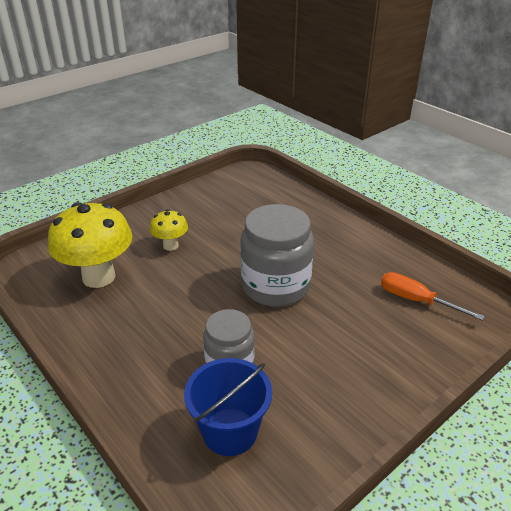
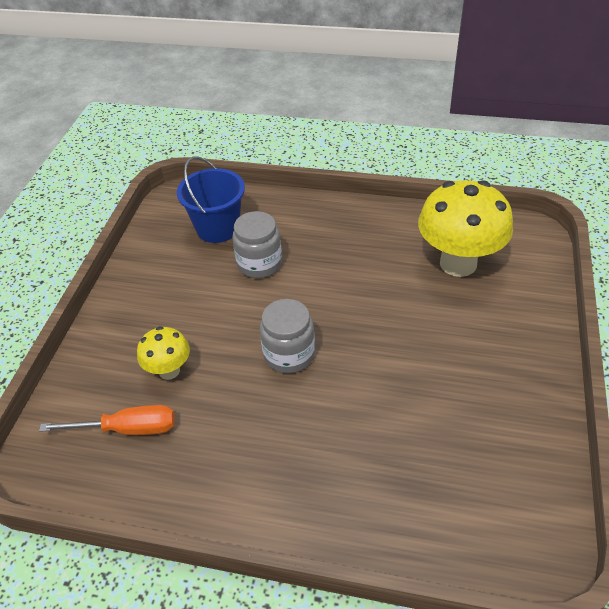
camera: 145 degrees right, 10 degrees up
(170, 246) = (448, 335): yellow mushroom -> yellow mushroom (169, 371)
(275, 286) = (289, 354): grey jar -> grey jar, size x0.61

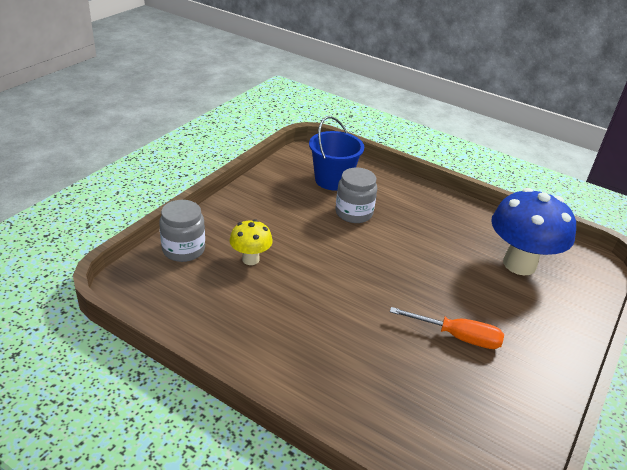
camera: 15 degrees right, 10 degrees down
(127, 429) = (202, 285): orange screwdriver -> orange screwdriver (457, 337)
(289, 354) = (348, 280): grey jar -> grey jar (183, 250)
(458, 263) = (519, 264): yellow mushroom -> blue mushroom

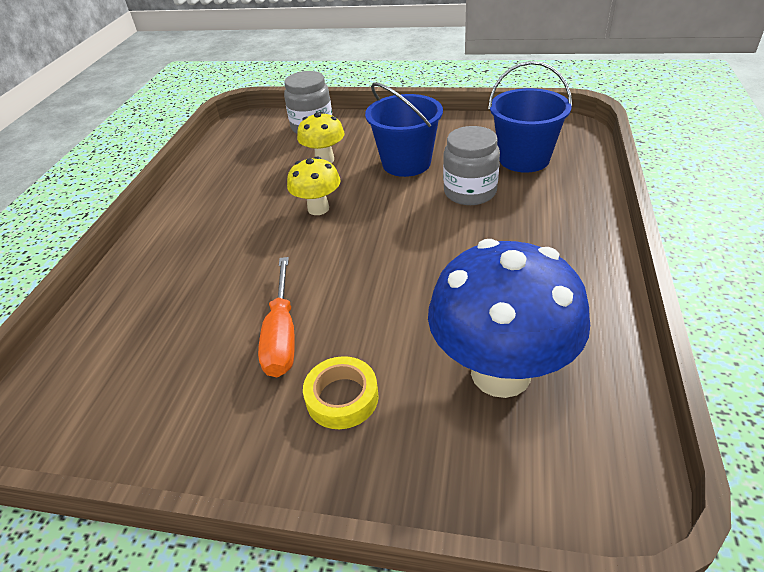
camera: 75 degrees right, 5 degrees up
(294, 224) = (406, 163): none -> blue bucket
(321, 282) = (318, 209): none -> yellow mushroom
(519, 325) = (342, 397): none -> yellow tape

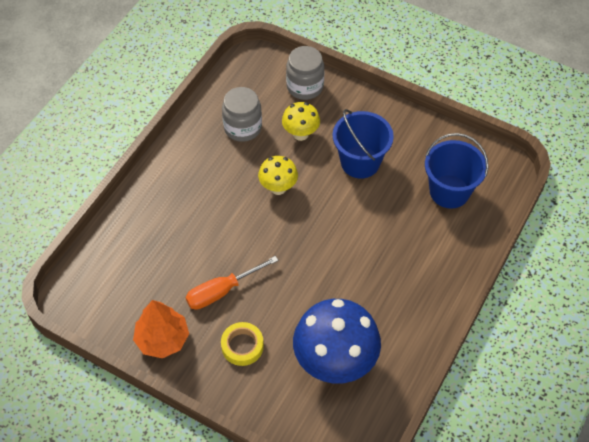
camera: 15 degrees right, 15 degrees up
(201, 431) = (162, 339): none -> orange tree
(282, 335) = (222, 291): orange screwdriver -> orange screwdriver turned 45 degrees clockwise
(470, 192) = (391, 212): grey jar -> grey jar (242, 127)

